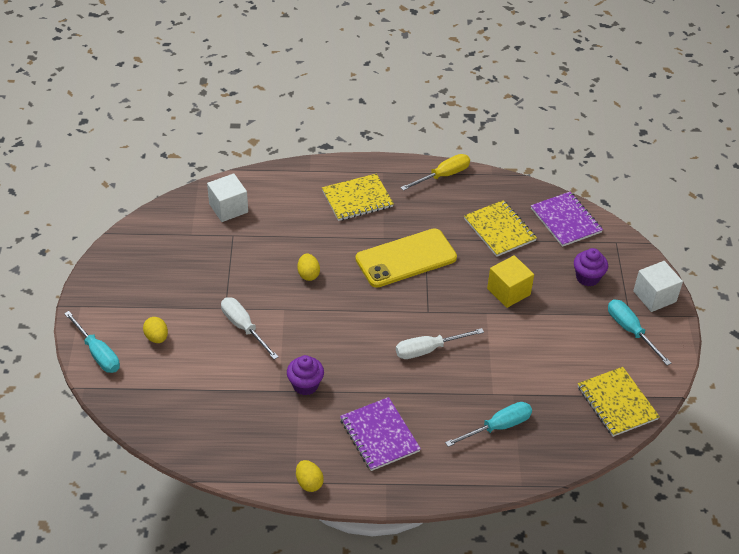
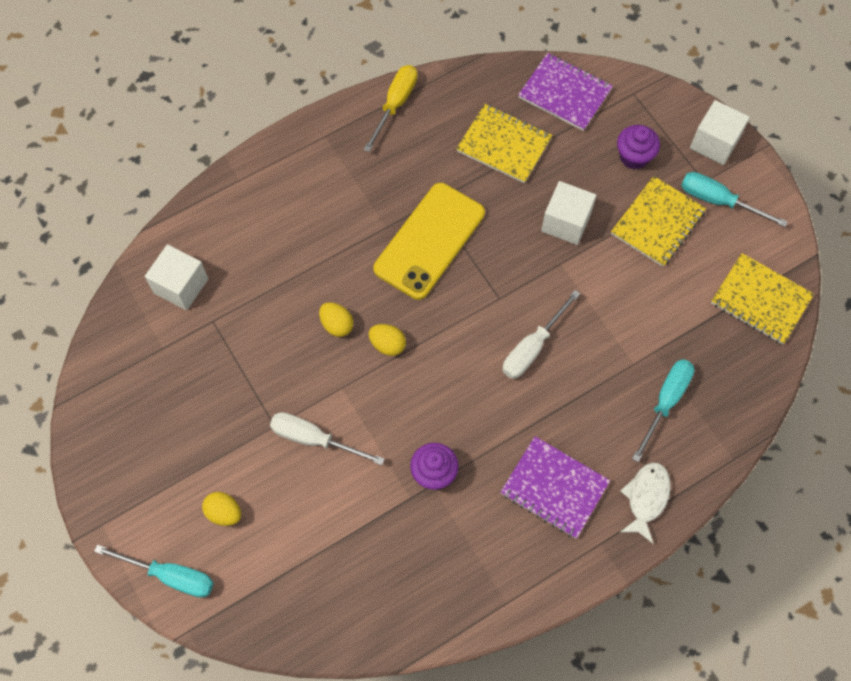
camera: 30 degrees left, 20 degrees up
(309, 483) = (522, 594): yellow egg -> yellow egg (387, 345)
(357, 199) = (321, 189): yellow notebook -> yellow notebook (657, 222)
(439, 475) = (646, 498): none -> white fish
(508, 292) = (566, 222): yellow cube -> white cube

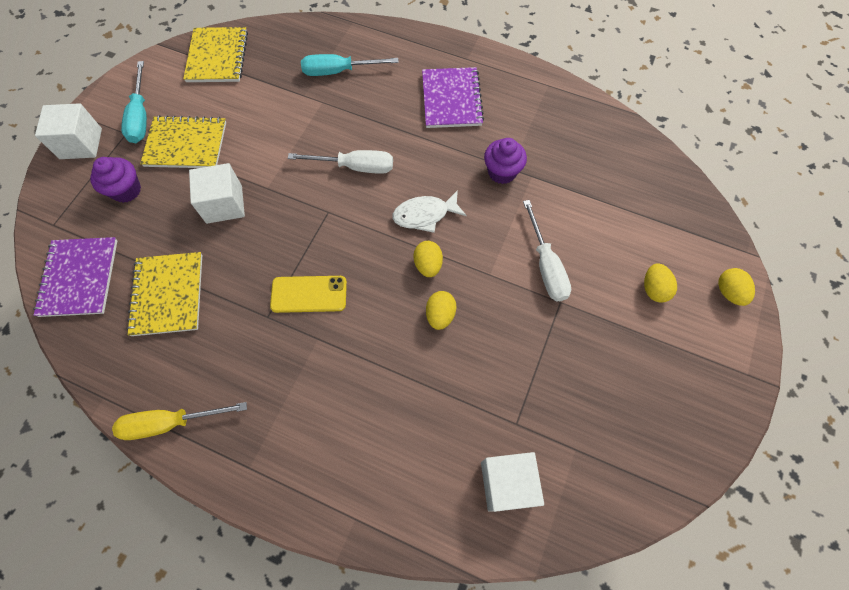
camera: 125 degrees left, 0 degrees up
(170, 575) = (728, 292): turquoise screwdriver -> yellow egg
(429, 241) = (309, 294): yellow phone -> yellow phone, size x0.58
(646, 498) = (416, 50): white fish -> white fish (425, 215)

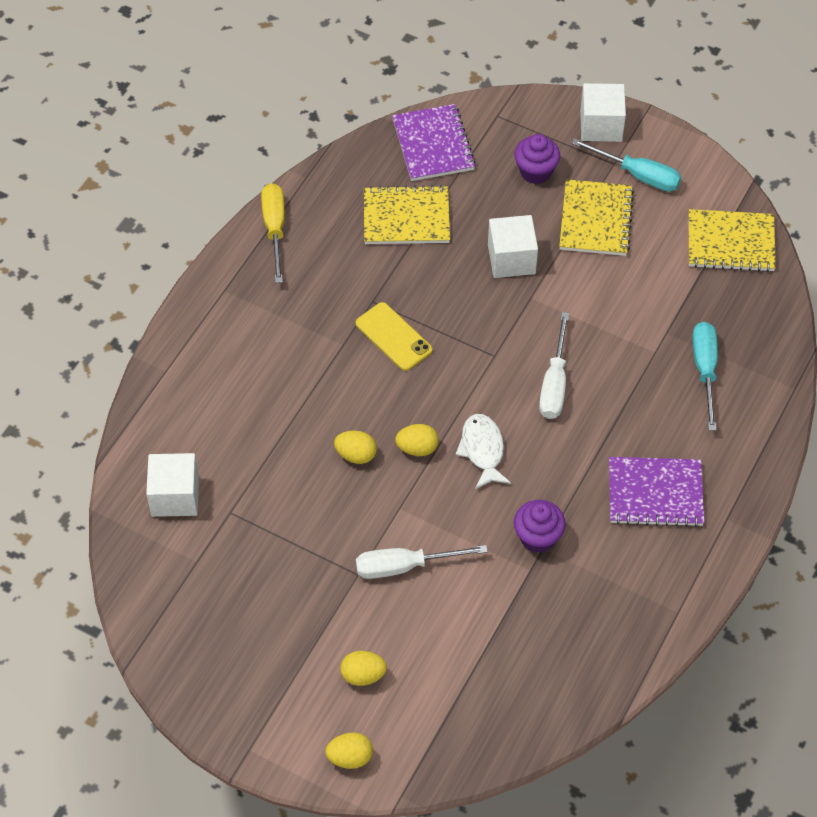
camera: 95 degrees right, 10 degrees down
(79, 278) = (433, 145): purple notebook -> purple notebook turned 75 degrees clockwise
(141, 116) = (637, 175): turquoise screwdriver -> turquoise screwdriver turned 150 degrees counterclockwise
(309, 294) = (393, 337): yellow phone -> yellow phone turned 45 degrees counterclockwise

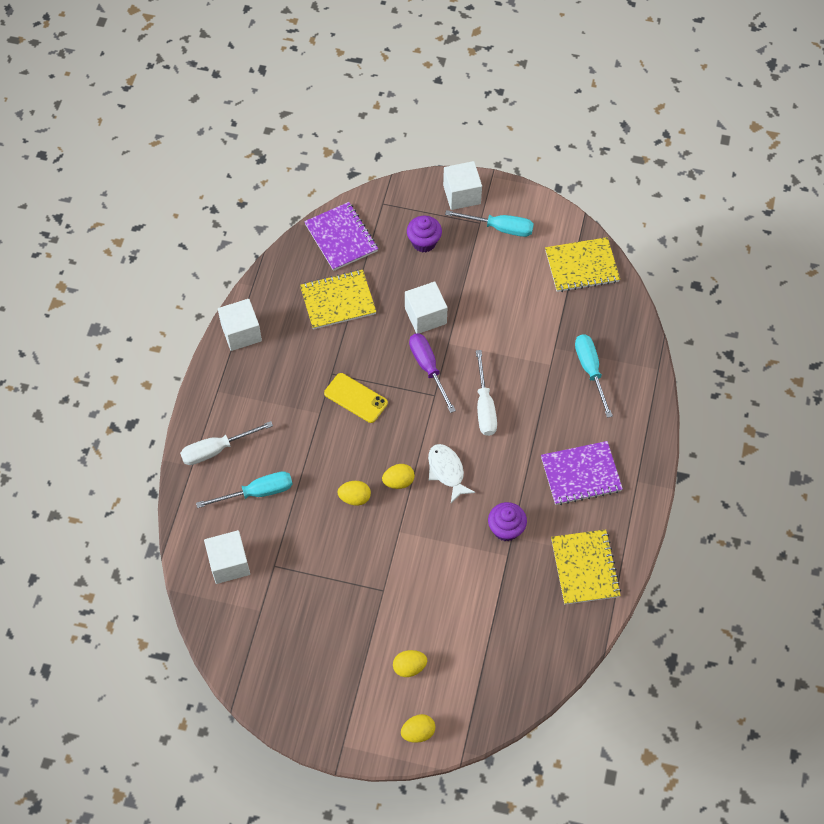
camera: 15 degrees left, 5 degrees up
(236, 420) = (257, 492): none -> turquoise screwdriver
(275, 229) = (241, 333): yellow screwdriver -> white cube
(404, 566) = (415, 575): white screwdriver -> white screwdriver (216, 449)
(496, 322) = (428, 368): none -> purple screwdriver
(595, 220) = (478, 270): yellow notebook -> yellow notebook (584, 568)

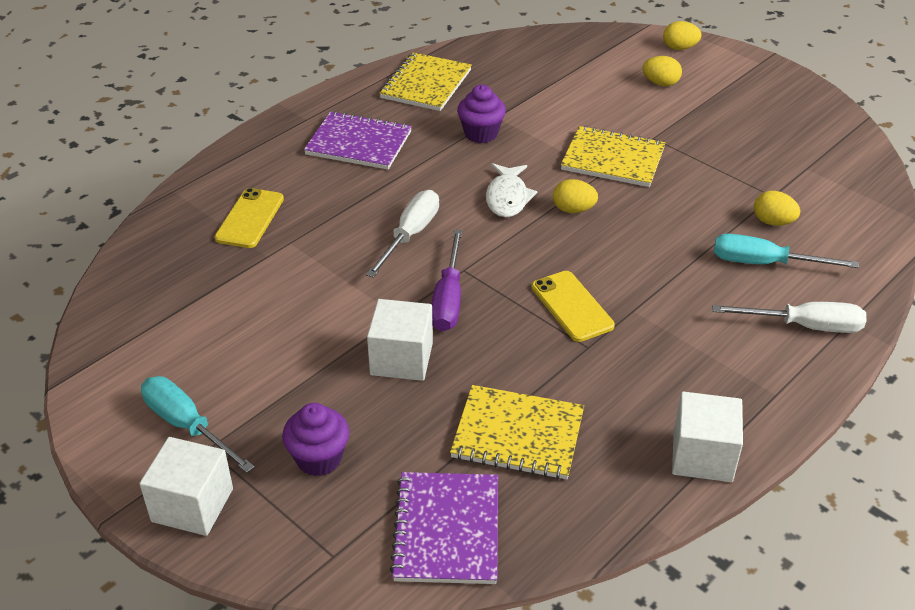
camera: 150 degrees left, 20 degrees down
(229, 563) = (830, 215): white cube -> none
(355, 498) = (638, 215): yellow egg -> yellow egg (773, 222)
(581, 266) = (132, 326): yellow notebook -> yellow notebook (613, 159)
(590, 370) = (250, 218): turquoise screwdriver -> yellow phone

